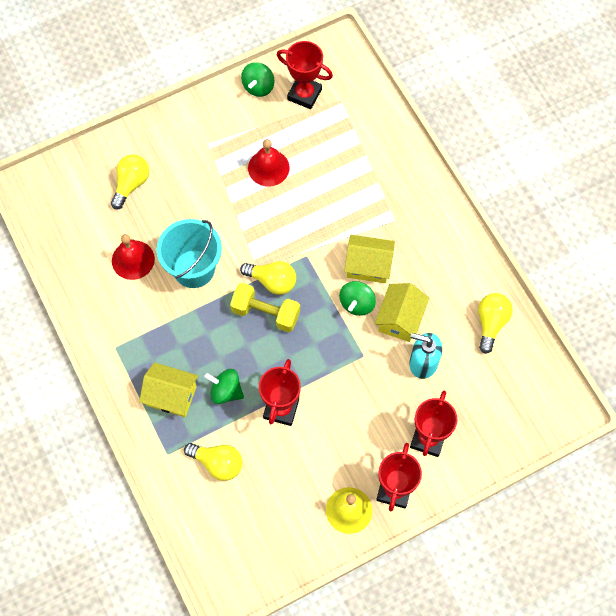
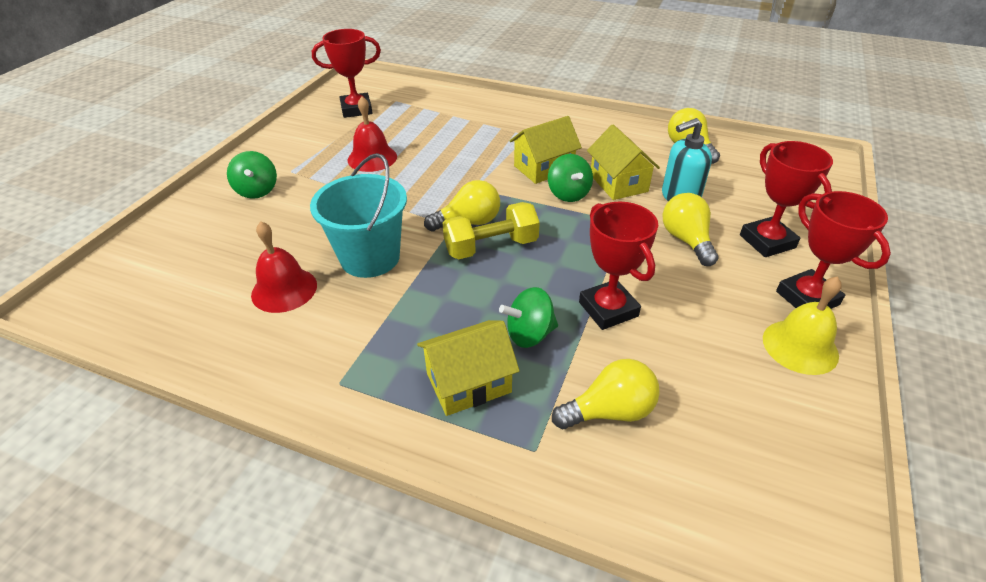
camera: 40 degrees left, 25 degrees down
(131, 184) = (224, 234): yellow light bulb -> yellow light bulb (686, 240)
(258, 87) = (307, 122): green spinning top -> green spinning top (257, 191)

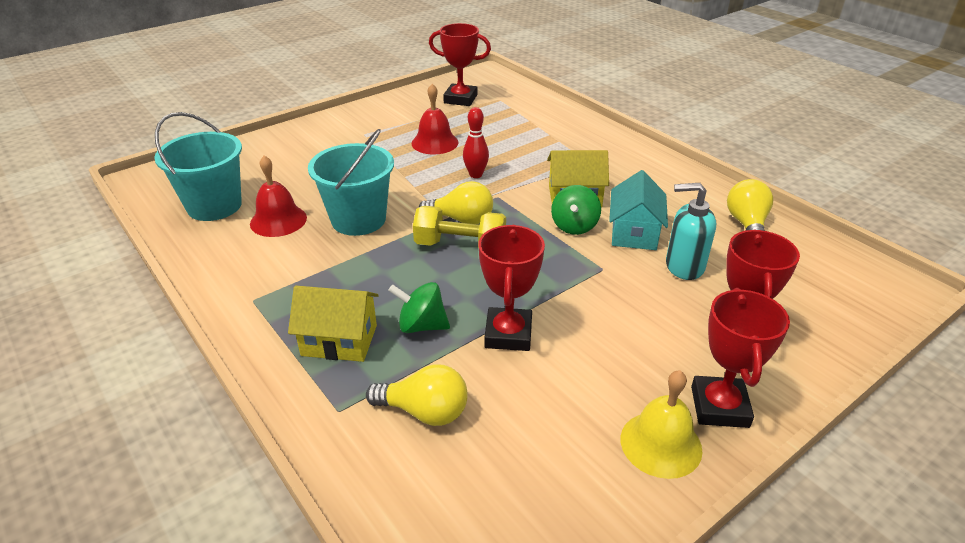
camera: 30 degrees right, 5 degrees down
(192, 301) = (214, 206): none -> turquoise bucket
(257, 191) = (326, 142): green spinning top -> none
(440, 176) = (476, 175): none -> red bowling pin
(618, 183) = (634, 232): yellow house -> turquoise house
(686, 240) = (647, 306): yellow light bulb -> none

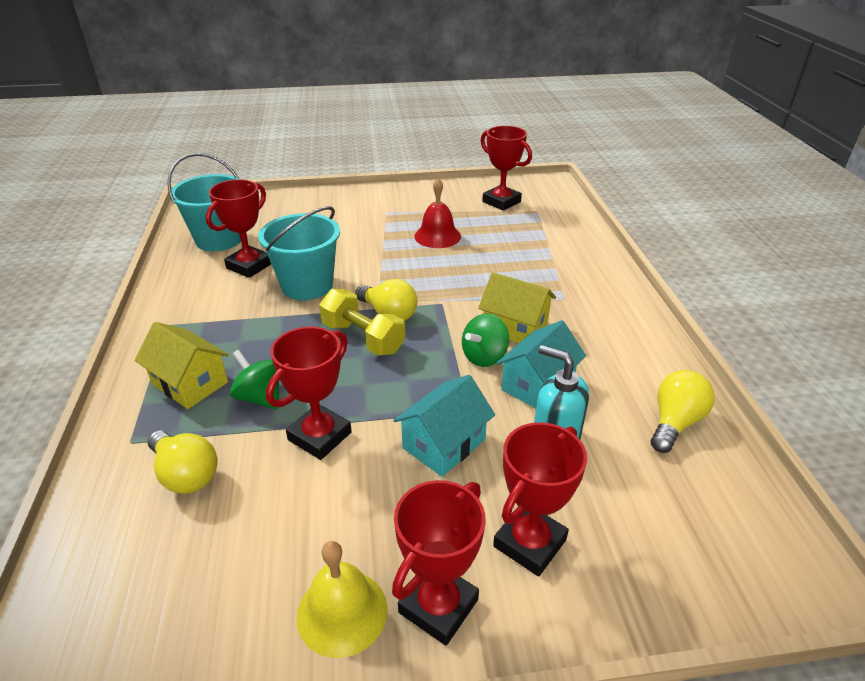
camera: 30 degrees right, 0 degrees up
(278, 220) = (249, 266): red bell -> red trophy
(476, 175) = (443, 276): red bowling pin -> none
(610, 300) = (444, 444): none -> turquoise house

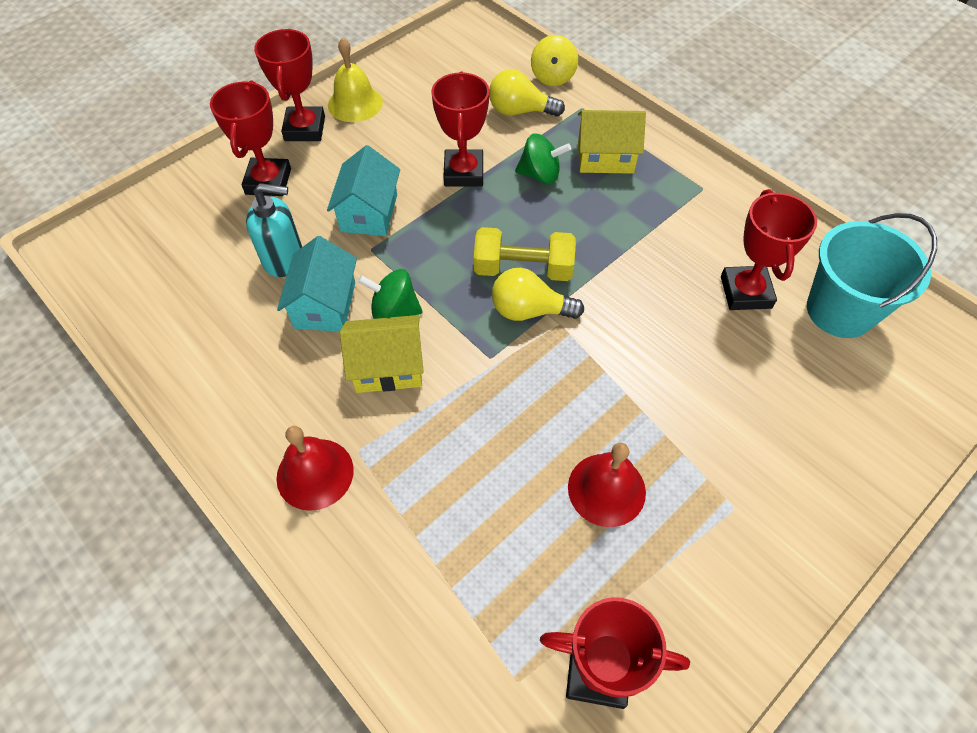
camera: 145 degrees right, 20 degrees up
(94, 499) = (553, 77): none -> yellow spinning top
(307, 285) = (652, 301): turquoise bucket -> none
(484, 357) = (394, 310): green spinning top -> green spinning top turned 90 degrees counterclockwise
(598, 299) = (315, 473): none -> red bell
(675, 422) = (184, 330): yellow light bulb -> none

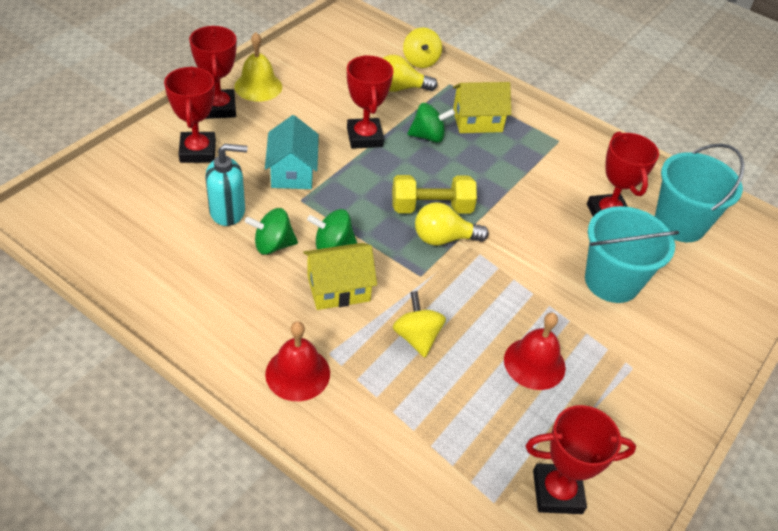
camera: 15 degrees left, 10 degrees down
(325, 305) = (273, 245): turquoise house -> green spinning top
(467, 439) = (417, 337): none -> yellow spinning top
(731, 385) = (611, 281): none -> turquoise bucket

